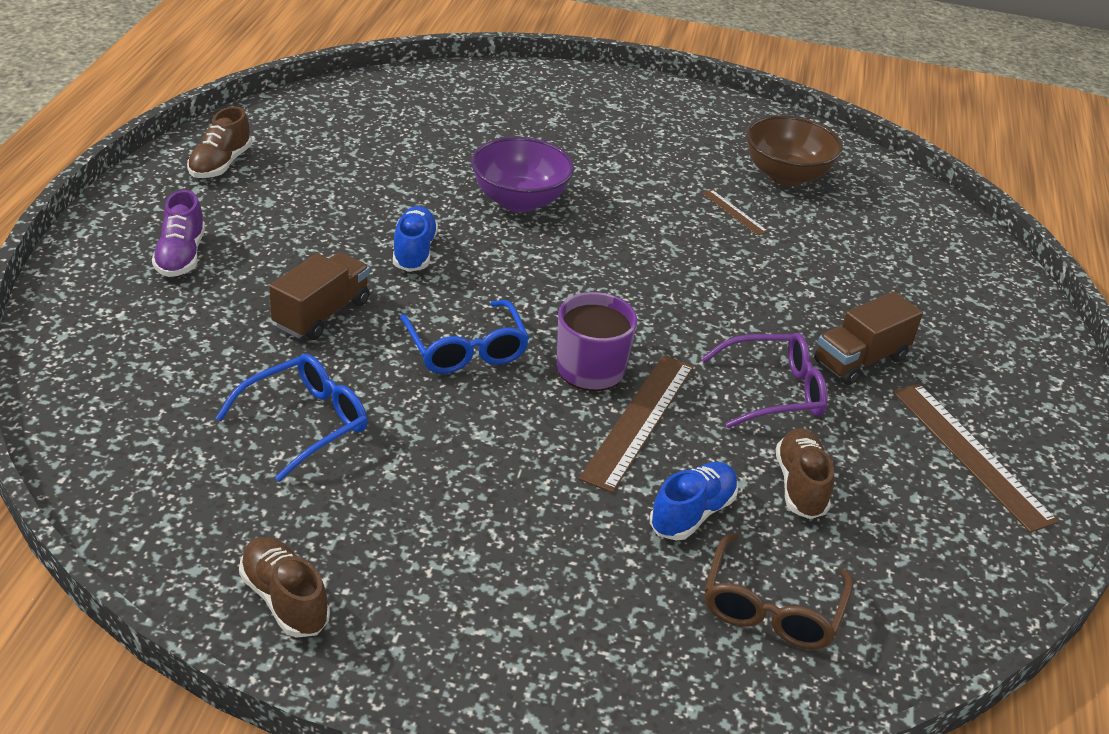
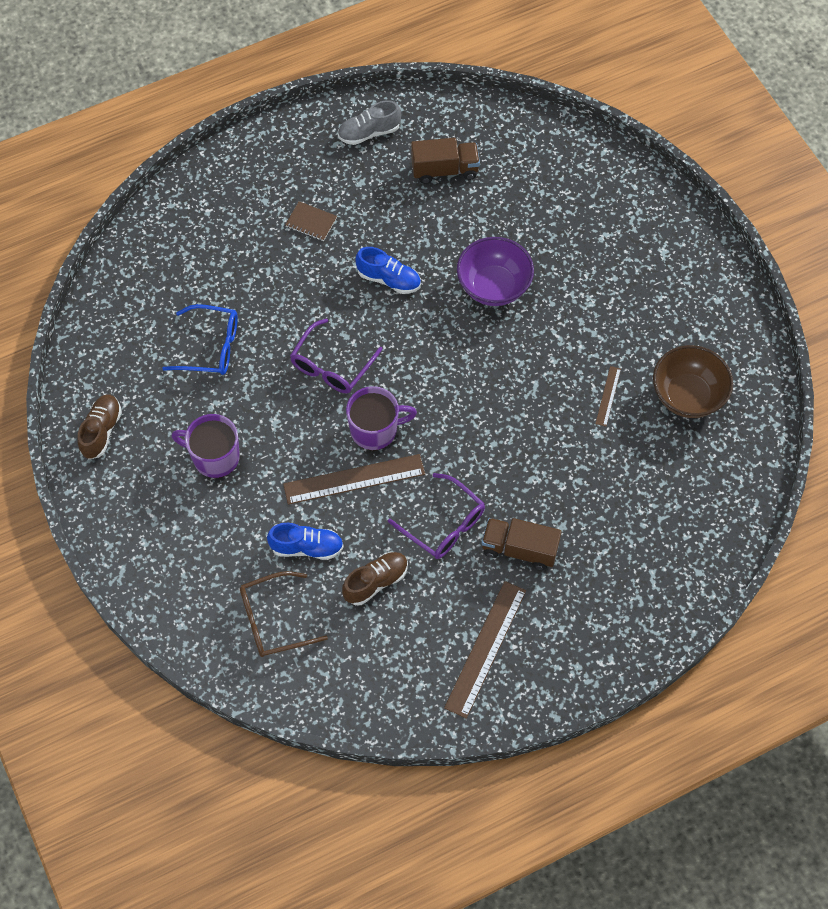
camera: 55 degrees right, 25 degrees up
(181, 256) = (275, 191): purple shoe -> none
(220, 164) = (369, 132): brown shoe -> grey shoe
(262, 257) = (311, 222): none -> brown notebook
(322, 314) = (294, 285): brown truck -> brown truck (445, 170)
(414, 252) = (389, 279): blue shoe -> blue shoe turned 60 degrees clockwise
(466, 349) = (331, 366): blue glasses -> purple glasses
(466, 515) = (214, 457): none -> purple mug

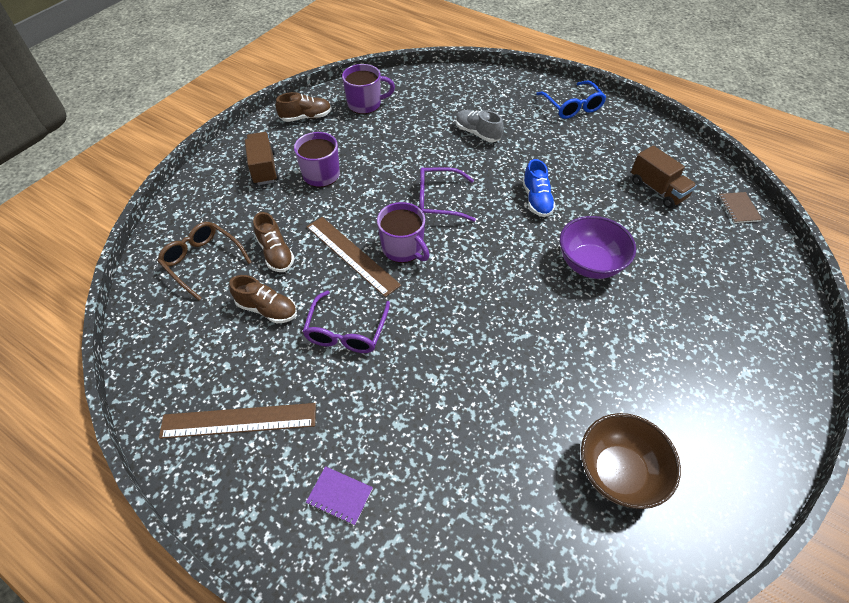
camera: 60 degrees right, 10 degrees down
(122, 358) = (365, 104): none -> purple mug
(211, 347) = (404, 137): blue glasses -> blue glasses (572, 106)
(307, 547) = (276, 253): blue shoe -> brown shoe
(311, 222) = (542, 141): brown notebook -> brown notebook (738, 208)
(369, 132) = (641, 138): grey shoe -> grey shoe (477, 133)
(519, 549) = (355, 400): brown truck -> brown truck (264, 168)
(597, 597) = (340, 496): none -> purple notebook
(608, 396) = (560, 398): brown ruler -> none

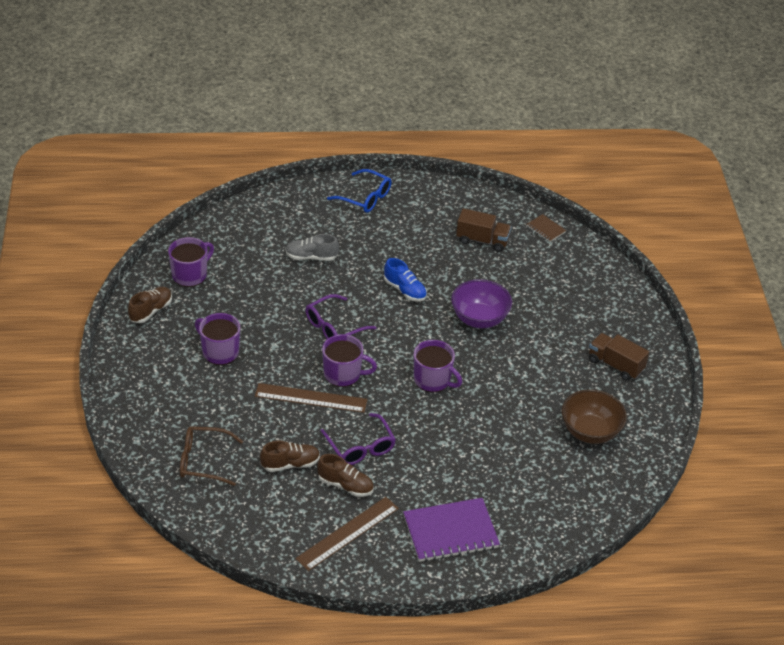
camera: 40 degrees left, 10 degrees down
(264, 168) = (166, 370): brown truck -> brown truck (615, 365)
(276, 253) = (253, 426): brown shoe -> brown shoe (345, 485)
(340, 496) = (450, 532): purple notebook -> purple notebook, size x2.11
(484, 301) = (433, 380): none -> purple mug

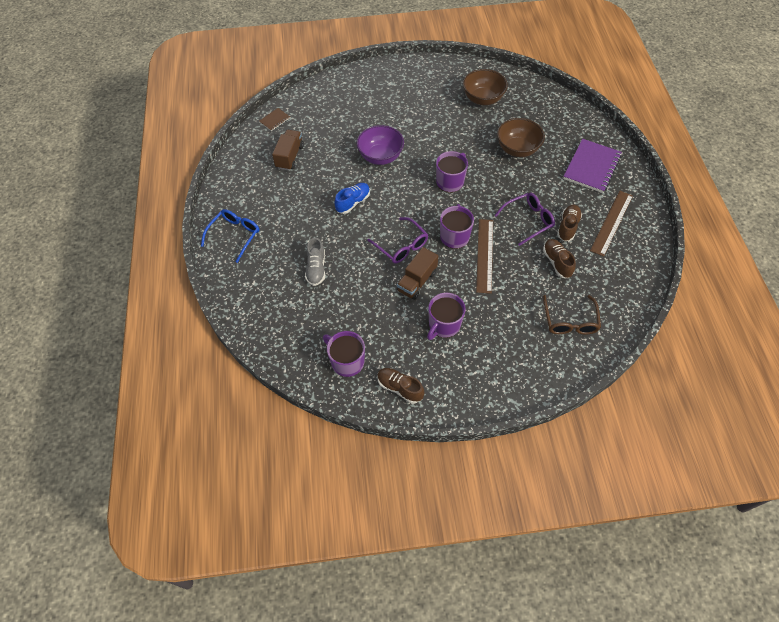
camera: 90 degrees left, 15 degrees up
(347, 533) = (611, 222): brown ruler -> brown ruler turned 75 degrees clockwise
(450, 532) = (591, 167): purple notebook -> purple notebook turned 45 degrees clockwise
(488, 455) = (517, 149): none -> brown bowl
(615, 365) = (417, 86): brown truck -> brown truck (417, 281)

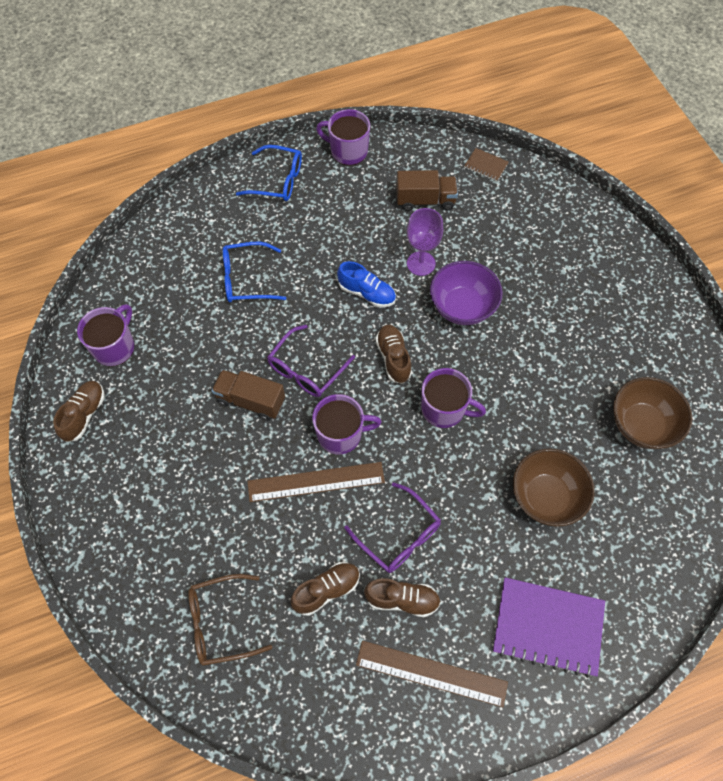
camera: 75 degrees right, 5 degrees up
(316, 268) = (246, 279): grey shoe -> blue glasses
(340, 170) = (421, 263): none -> purple goblet
(407, 198) = (393, 358): none -> brown shoe
(444, 325) = (186, 448): purple mug -> purple mug (348, 151)

